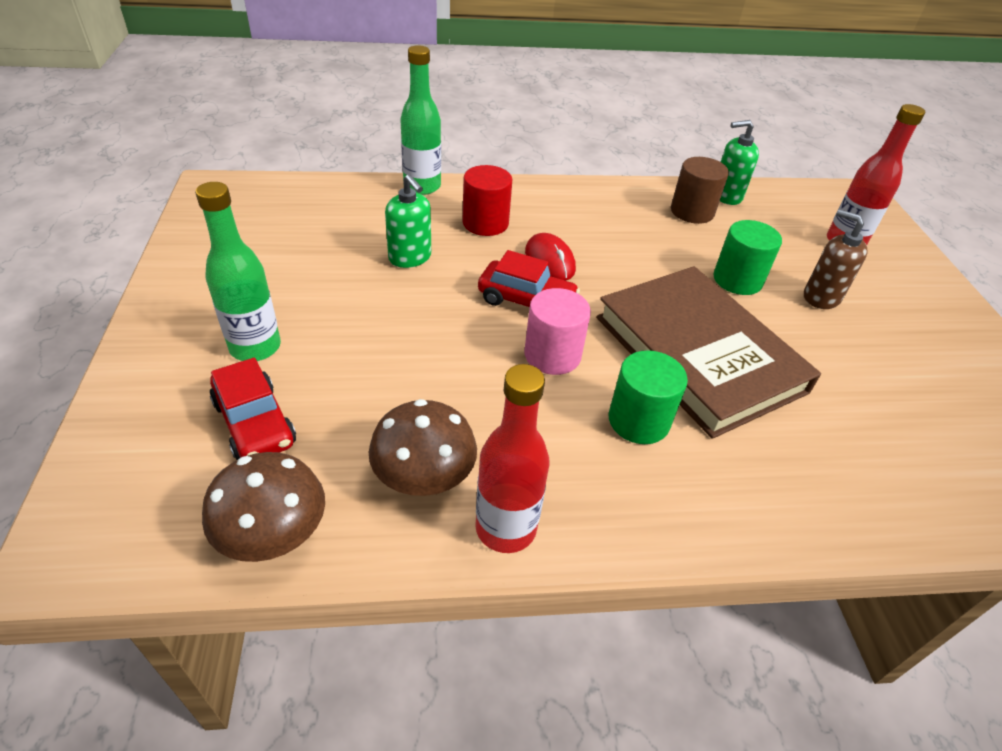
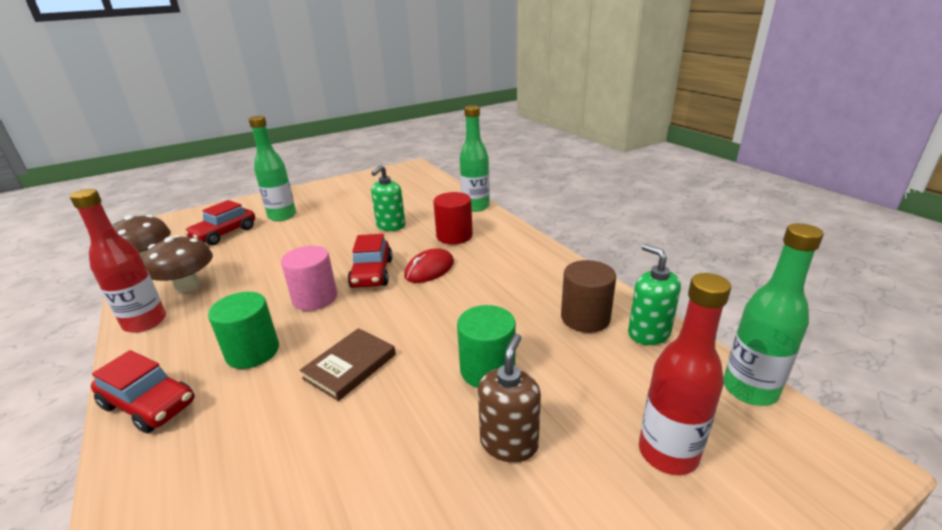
camera: 70 degrees right, 15 degrees down
(698, 354) = (350, 366): brown book -> brown book, size x0.44
(700, 515) = (149, 404): none -> red car
(800, 191) = (749, 390): none -> green bottle

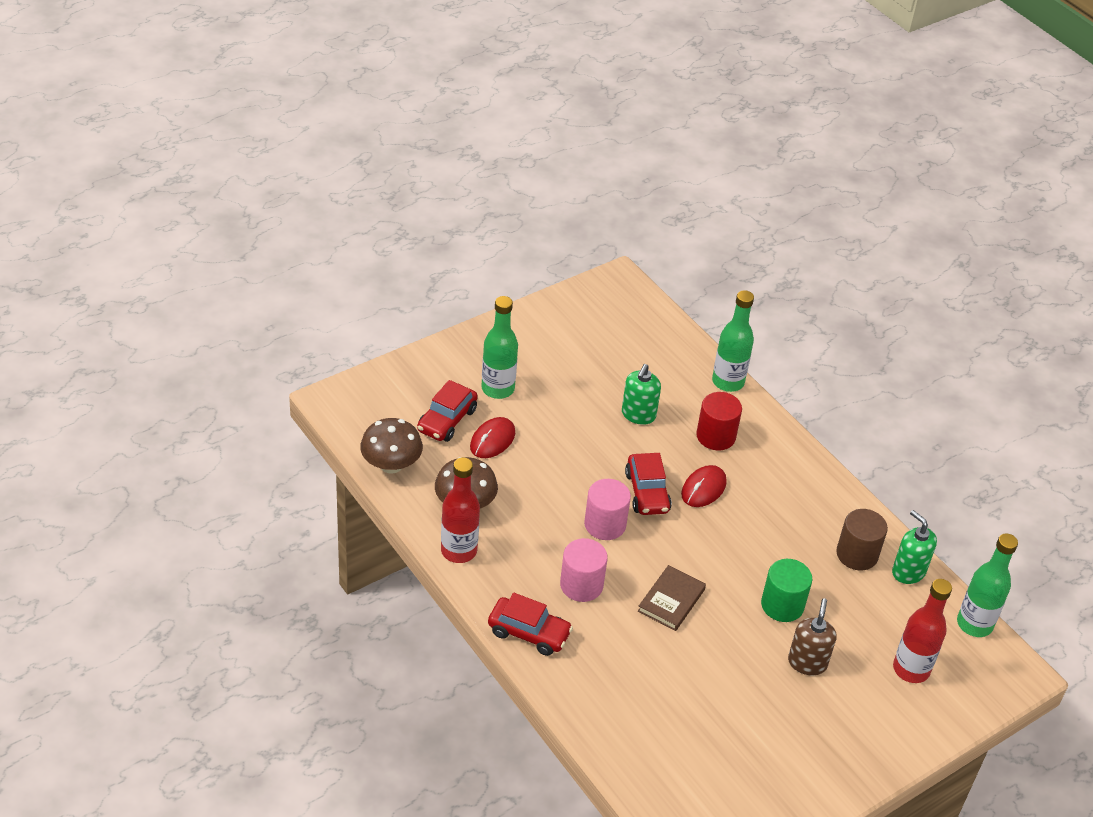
camera: 10 degrees left, 15 degrees up
(252, 244) = (492, 440): none -> red mouse
(253, 352) = (581, 585): green cylinder -> pink cylinder

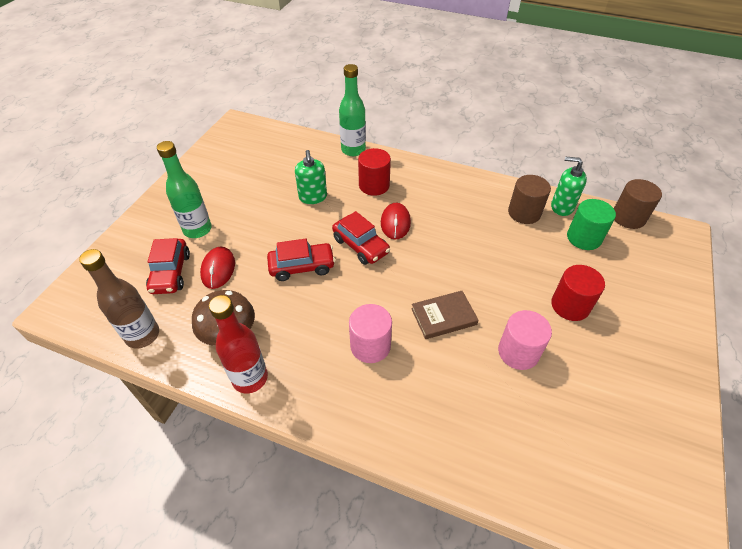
camera: 30 degrees left, 5 degrees up
(391, 465) = (142, 335): brown mushroom -> brown bottle
(529, 632) = (361, 417): red car -> red car (302, 266)
(605, 524) = (350, 286): pink cylinder -> pink cylinder (518, 352)
(671, 600) = (443, 316): brown book -> brown book turned 75 degrees clockwise
(782, 605) = (515, 273): green cylinder -> green cylinder (584, 238)
(807, 662) = (570, 305): brown soap dispenser -> red cylinder
(911, 669) = (629, 269): red bottle -> none
(974, 624) = (628, 217): green bottle -> brown cylinder

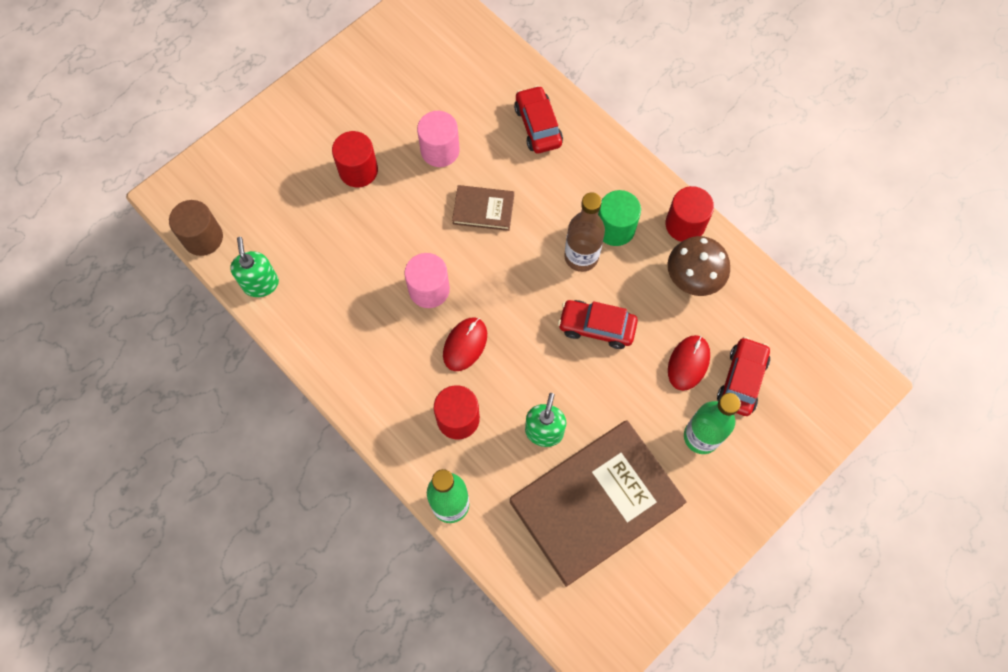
camera: 155 degrees left, 20 degrees up
(142, 335) = (778, 310): brown bottle -> brown bottle (581, 257)
(250, 378) = (685, 224): red bottle -> red cylinder
(262, 176) = (596, 503): none -> brown book
(361, 246) = (521, 328): red car -> red car (537, 126)
(370, 346) = (566, 210): pink cylinder -> pink cylinder (429, 289)
(524, 213) = (310, 294): brown cylinder -> none
(562, 207) = (261, 284): green soap dispenser -> green soap dispenser turned 150 degrees counterclockwise
(584, 238) = (276, 234): green cylinder -> green cylinder (615, 228)

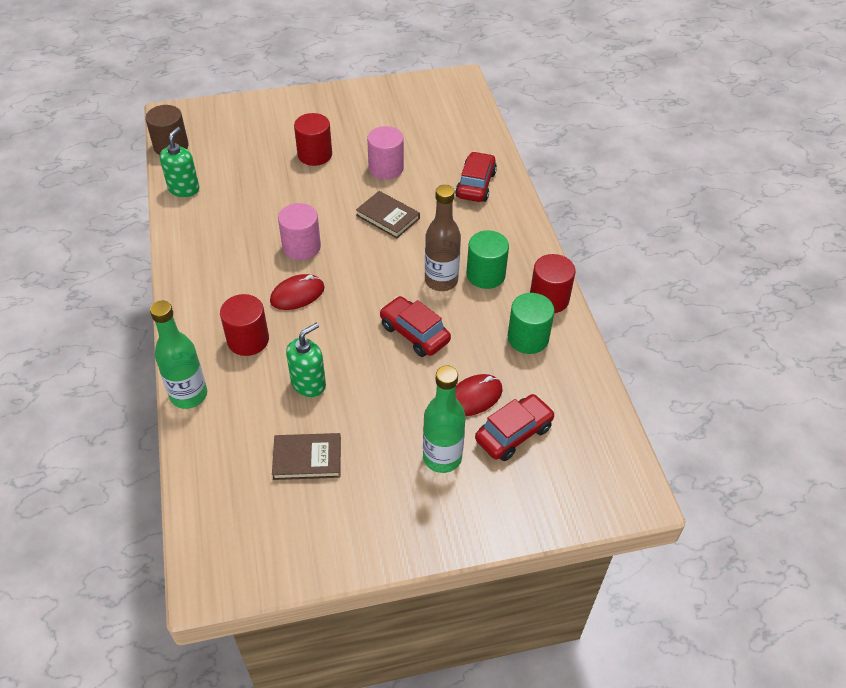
camera: 30 degrees right, 20 degrees down
(596, 503) = (307, 459): brown book -> brown book, size x0.44
(693, 277) = (528, 338): brown mushroom -> green cylinder

